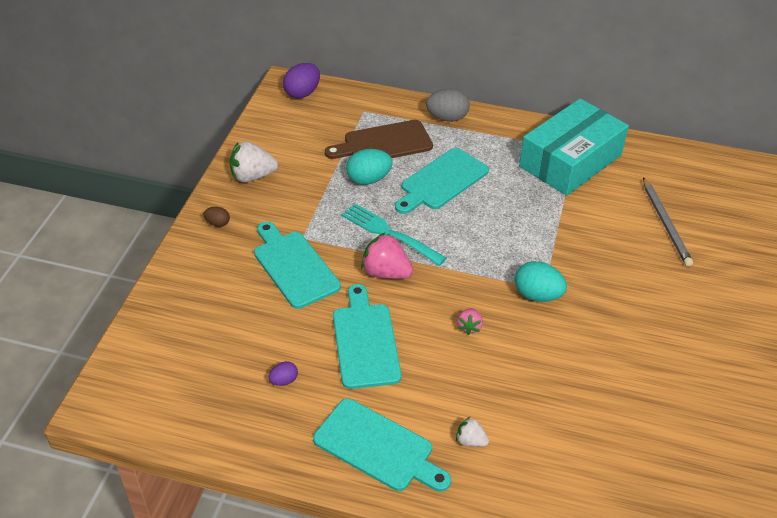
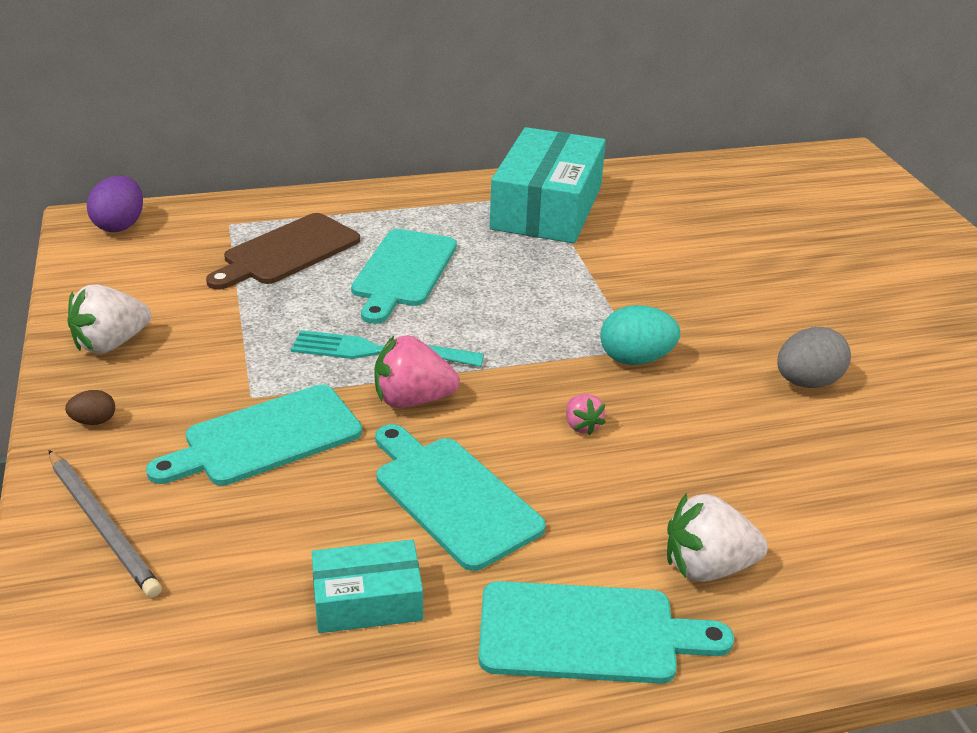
camera: 30 degrees left, 10 degrees down
(284, 381) = (367, 600): purple egg -> turquoise box
(294, 266) = (265, 438): turquoise cutting board -> turquoise cutting board turned 60 degrees counterclockwise
(368, 179) = (298, 298): turquoise egg -> none
(447, 118) = (353, 203): grey egg -> grey egg (807, 382)
(470, 441) = (707, 567): white strawberry -> white strawberry, size x1.84
(665, 224) = (712, 239): grey pencil -> grey pencil (102, 525)

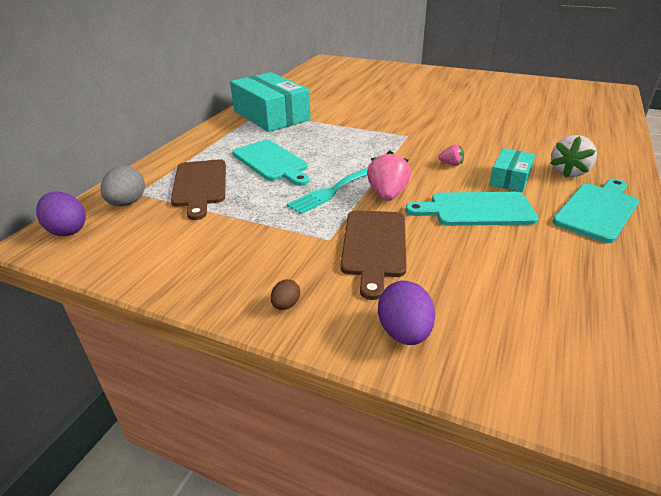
camera: 50 degrees left, 0 degrees up
(102, 525) = (404, 332): grey pencil -> purple egg
(111, 344) = (205, 273): white strawberry -> none
(265, 438) = (374, 246): turquoise cutting board -> brown cutting board
(367, 600) = (541, 258): turquoise box -> turquoise box (510, 178)
(412, 400) = (387, 195): pink strawberry -> pink strawberry turned 150 degrees clockwise
(635, 359) = (415, 138): turquoise egg -> none
(807, 382) = (467, 116): grey egg -> grey egg (127, 203)

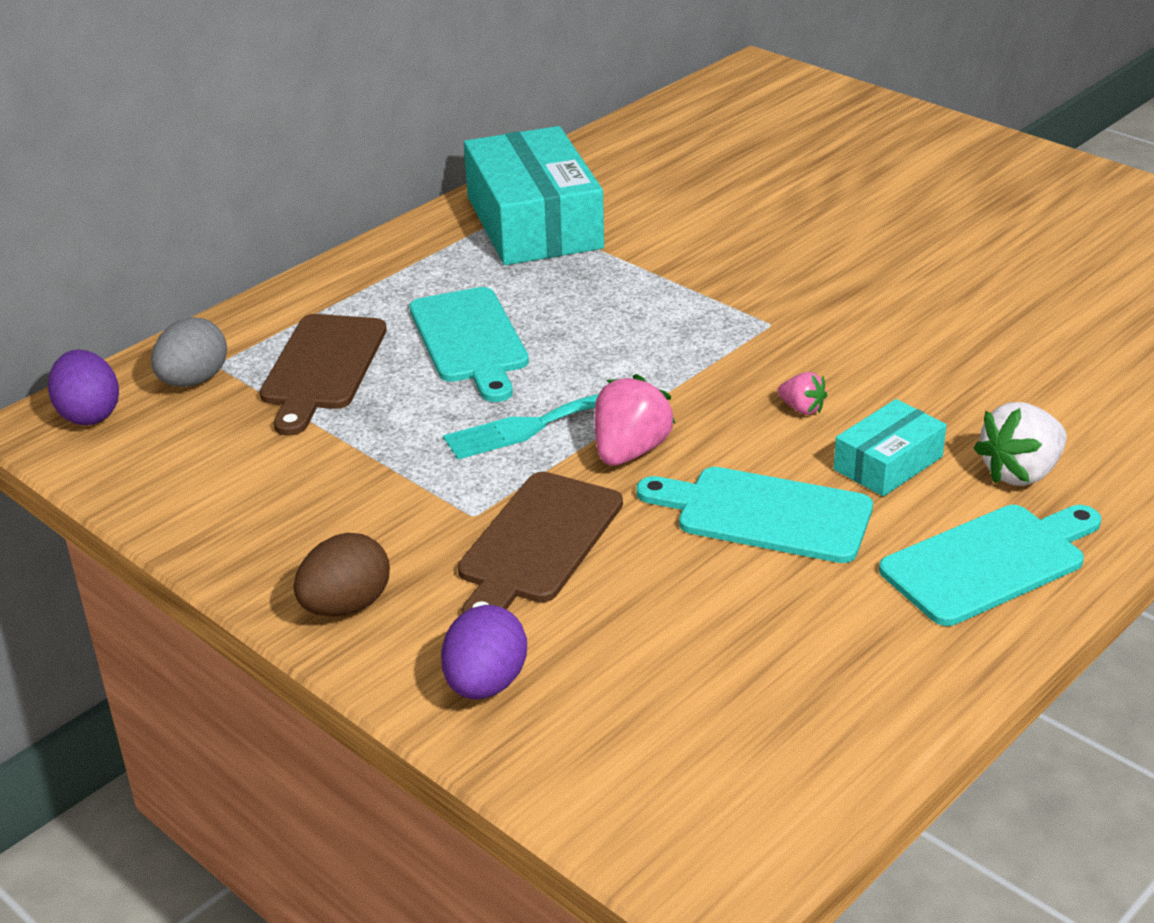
camera: 20 degrees right, 0 degrees up
(286, 305) = (346, 606): brown egg -> brown egg, size x1.86

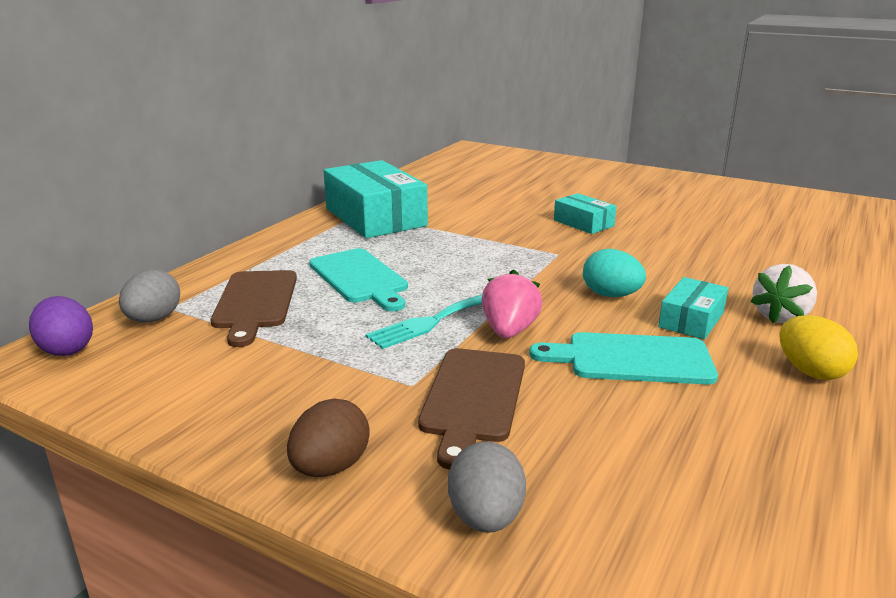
camera: 15 degrees left, 10 degrees down
(485, 684) = (485, 517): purple egg -> grey egg
(802, 409) = (611, 295): pink strawberry -> turquoise egg
(846, 265) = (583, 223): none -> turquoise box
(989, 562) = (810, 371): turquoise cutting board -> yellow egg

